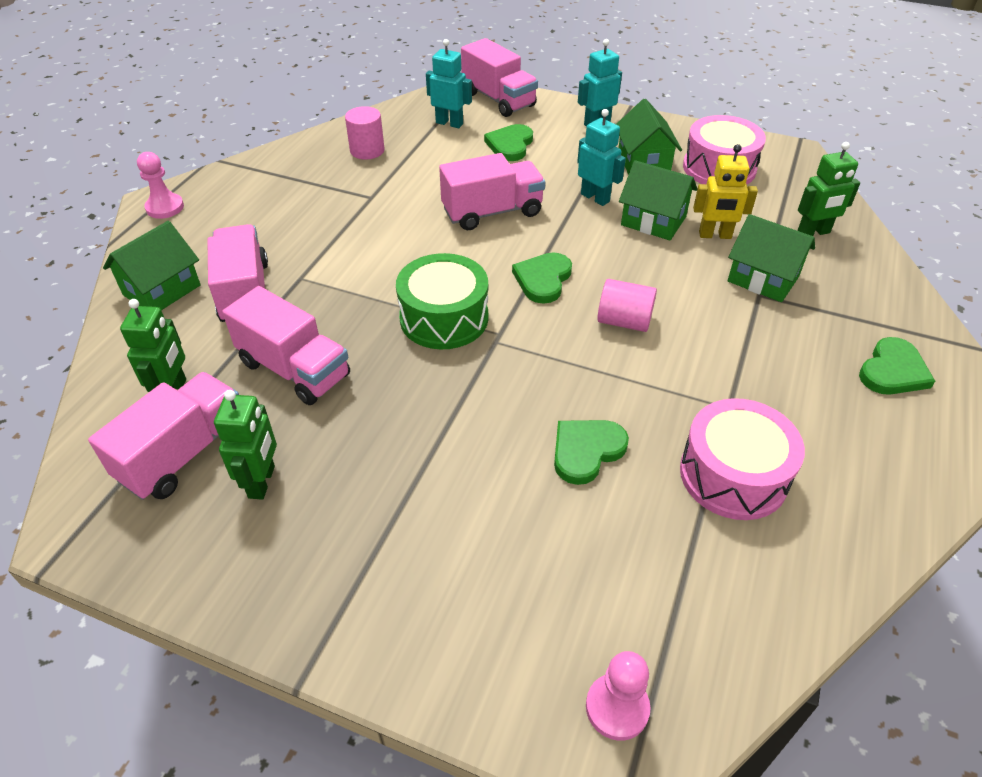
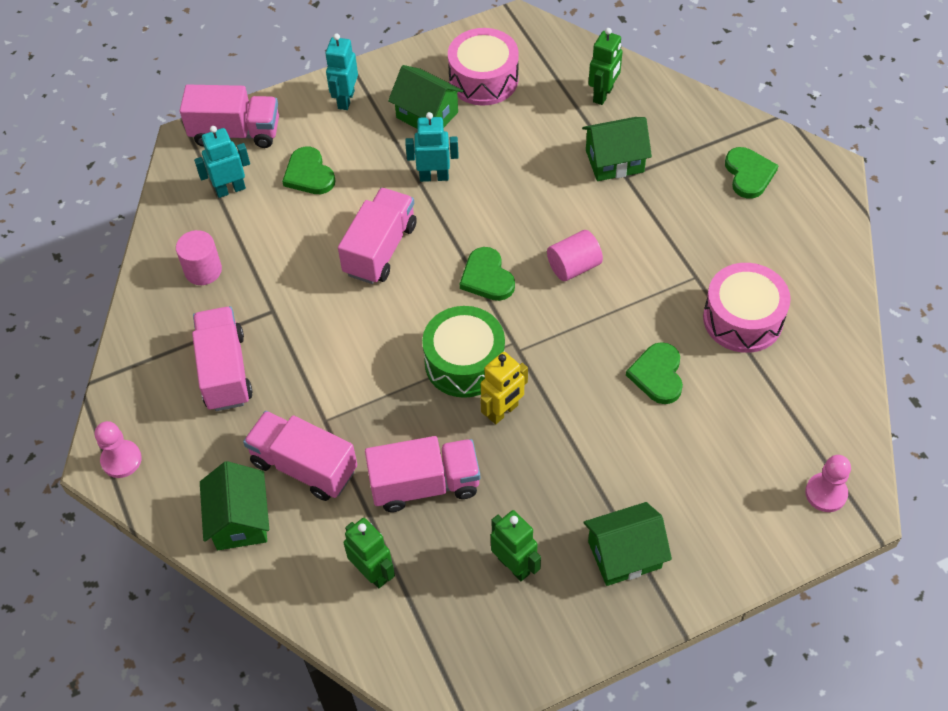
camera: 45 degrees left, 10 degrees up
(184, 454) = (443, 597): pink truck -> pink truck (225, 371)
(653, 221) = (496, 166): green house -> green house (624, 554)
(715, 235) = (548, 147): yellow robot -> yellow robot (503, 411)

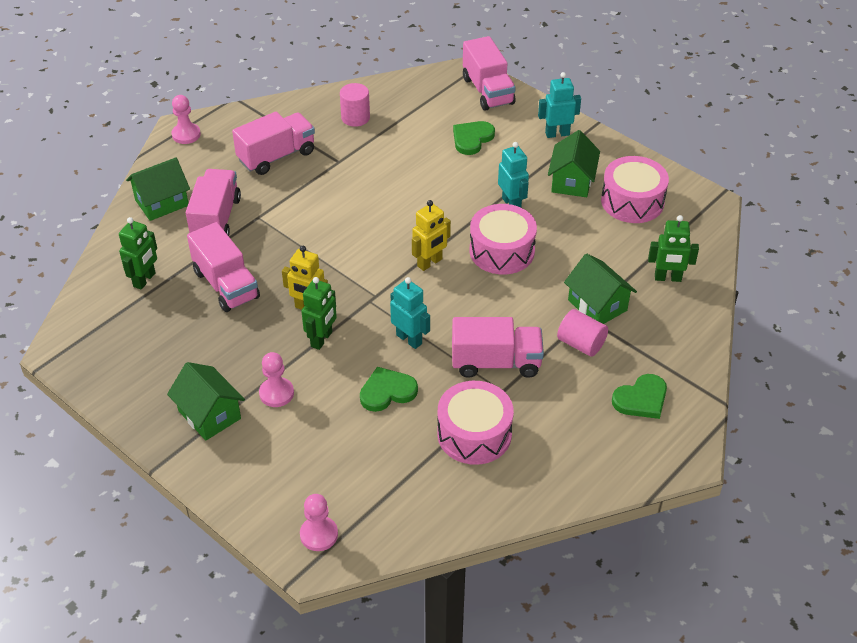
camera: 65 degrees right, 10 degrees down
(230, 189) = (434, 106): turquoise robot -> turquoise robot (409, 339)
(380, 249) = (423, 197): pink truck -> pink truck (496, 362)
(464, 362) = (343, 274): green drum -> none
(487, 277) = (430, 263): green heart -> yellow robot
(500, 209) = (502, 251): none -> pink drum
(514, 565) = (177, 353): green robot -> green robot (322, 339)
(573, 266) = (469, 310): pink cylinder -> pink cylinder (581, 344)
(619, 479) = (276, 393): none -> pink pawn

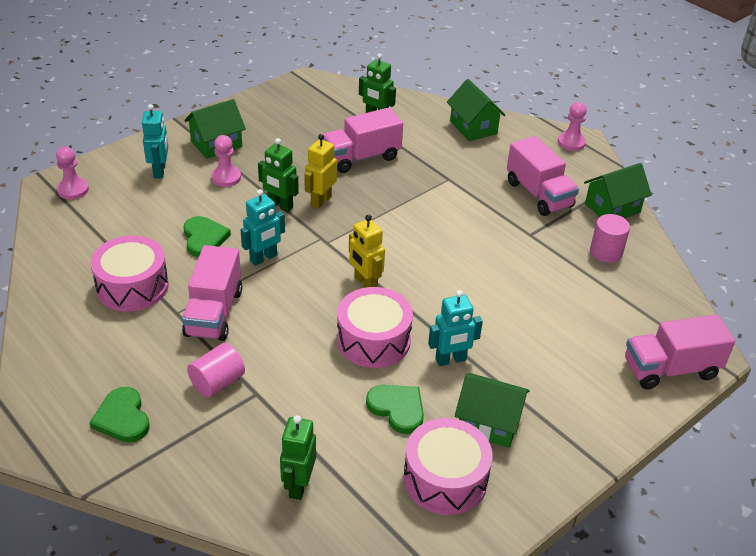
camera: 95 degrees right, 5 degrees down
(216, 219) = (448, 155): pink truck -> none
(472, 139) = (571, 342): green heart -> green heart (397, 409)
(557, 134) = (585, 425): turquoise robot -> turquoise robot (160, 171)
(597, 305) = (270, 407): green house -> green house (612, 208)

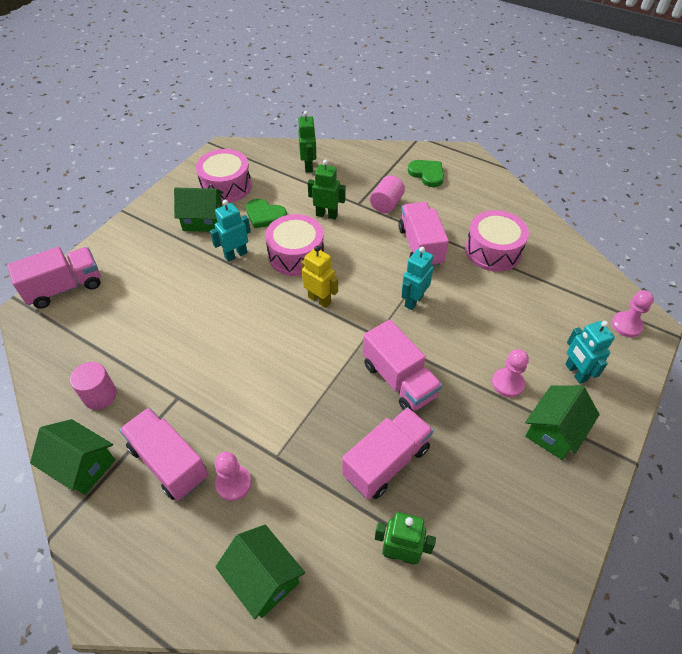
camera: 165 degrees right, 10 degrees up
(204, 238) = (474, 306): green heart -> none
(280, 205) = (433, 362): green robot -> green robot (326, 215)
(321, 201) = (399, 380): yellow robot -> pink truck
(571, 142) = (121, 590): pink pawn -> pink pawn (233, 483)
(612, 208) = (82, 466): green house -> green house turned 75 degrees clockwise

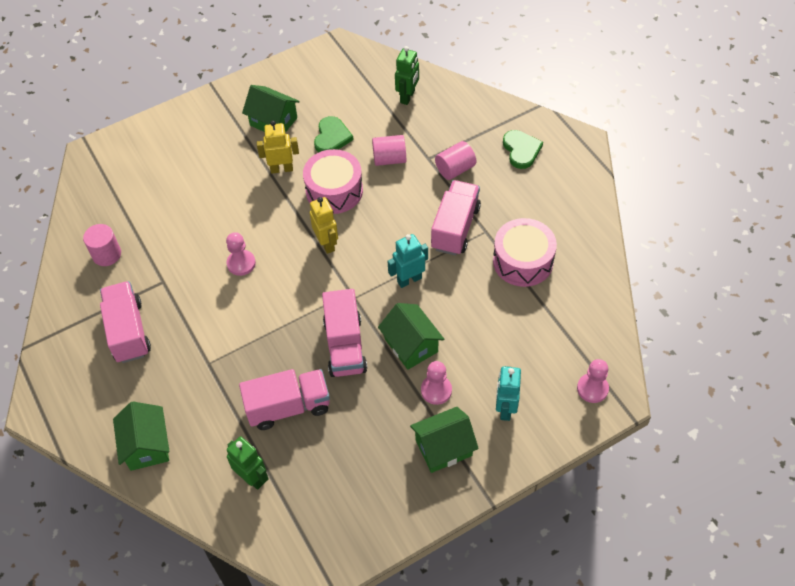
camera: 30 degrees right, 5 degrees up
(65, 288) = (126, 145): pink truck -> none
(82, 466) = (68, 305): green house -> green house (411, 345)
(226, 186) = (315, 91): pink drum -> none
(233, 483) = (165, 369): pink pawn -> pink pawn (241, 263)
(235, 255) = (281, 169): turquoise robot -> yellow robot
(265, 215) = (332, 137): green heart -> green heart turned 135 degrees counterclockwise
(326, 215) = (389, 159): green robot -> pink cylinder

